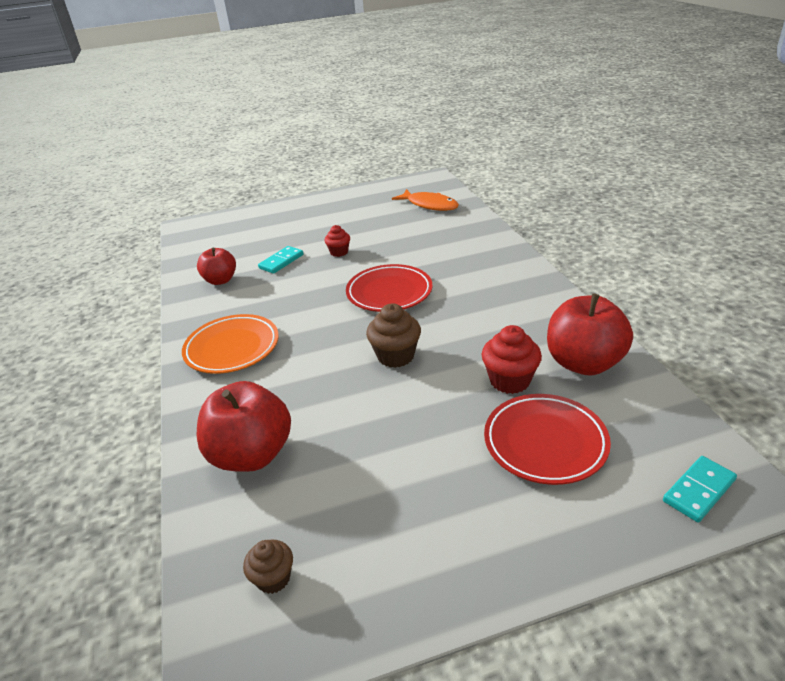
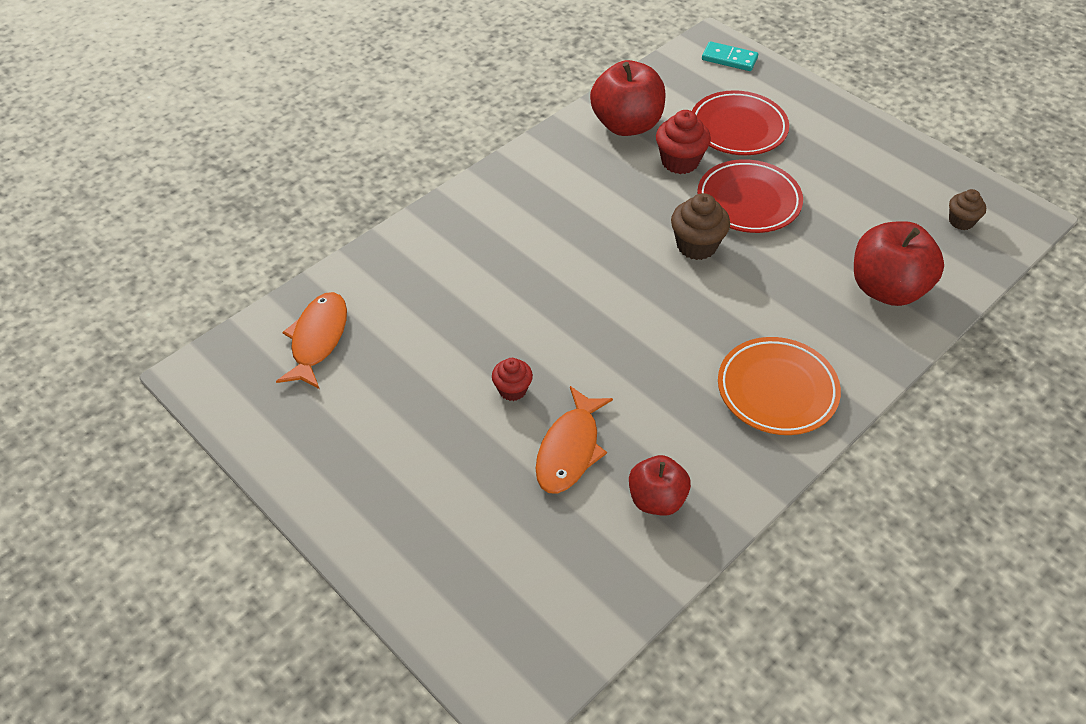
camera: 120 degrees left, 15 degrees up
(281, 261) = (570, 449): turquoise domino -> orange fish
(389, 292) = (587, 294): red plate -> red plate (748, 201)

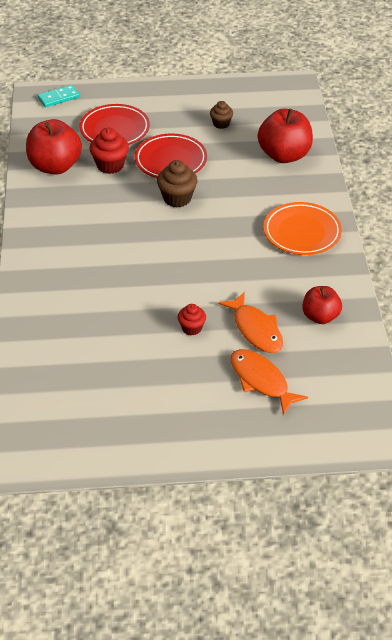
camera: 50 degrees left, 5 degrees down
(318, 339) = (57, 390): orange fish -> orange fish (261, 380)
(961, 221) = (273, 104): brown cupcake -> brown cupcake (221, 124)

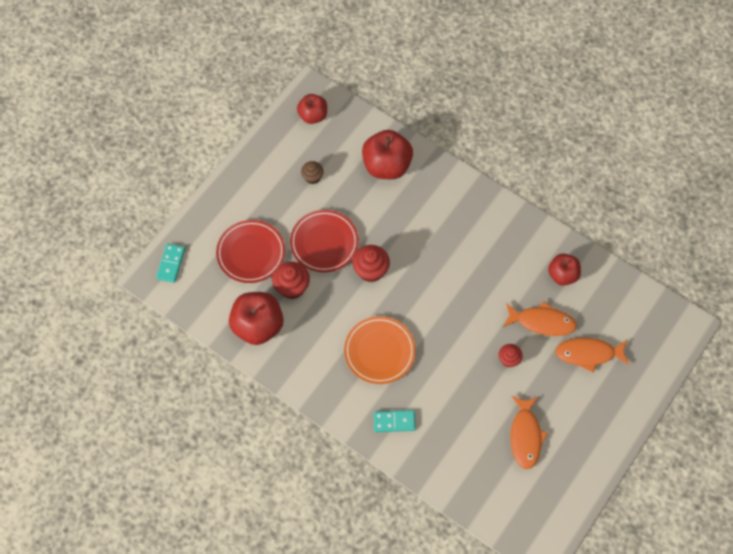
camera: 50 degrees left, 20 degrees up
(50, 288) = (394, 422): none -> turquoise domino
(126, 383) = (525, 436): none -> orange fish
(177, 198) = (371, 270): brown cupcake -> red cupcake
(275, 95) = (313, 115): none -> red apple
(302, 232) = (476, 221): orange plate -> orange plate (379, 351)

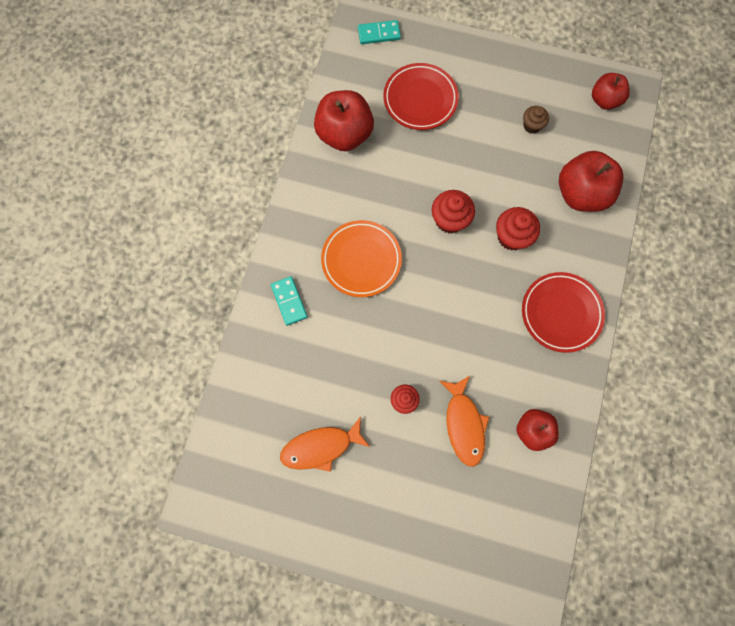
camera: 70 degrees right, 10 degrees up
(292, 287) = (399, 150): red cupcake -> red cupcake (511, 237)
(324, 243) = (461, 163): red plate -> red plate (561, 313)
(588, 354) = (445, 490): orange fish -> none

